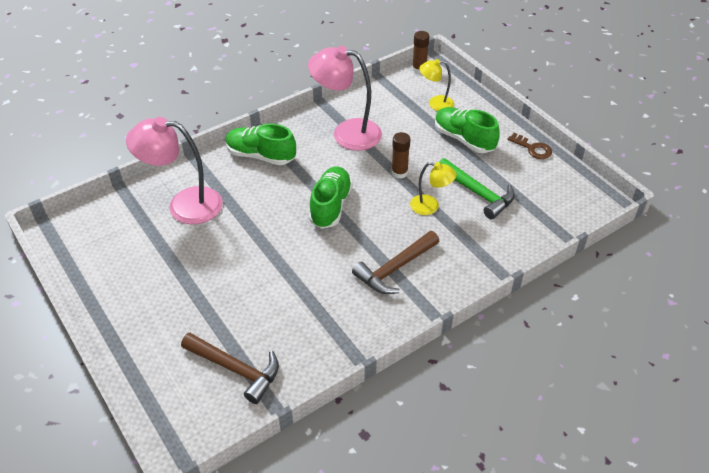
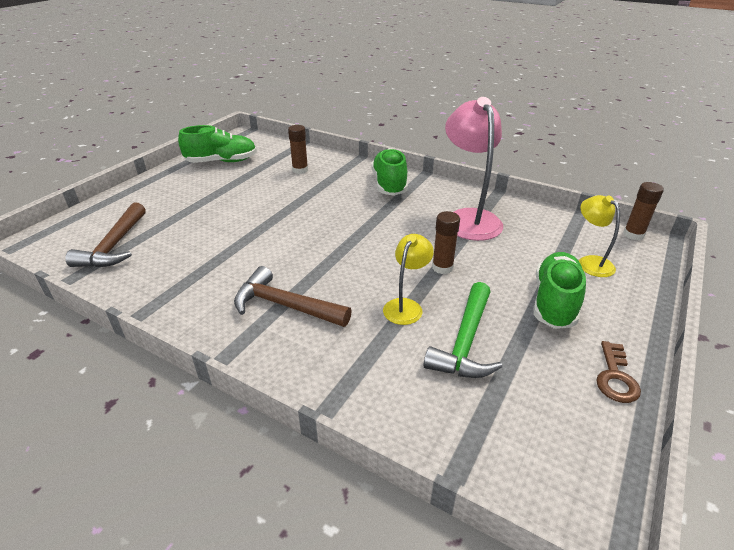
camera: 65 degrees right, 10 degrees down
(184, 205) = (300, 170): pink lamp -> brown glue stick
(330, 206) = (353, 238): green shoe -> green shoe (222, 161)
(430, 207) = (406, 306): yellow lamp -> yellow lamp turned 150 degrees counterclockwise

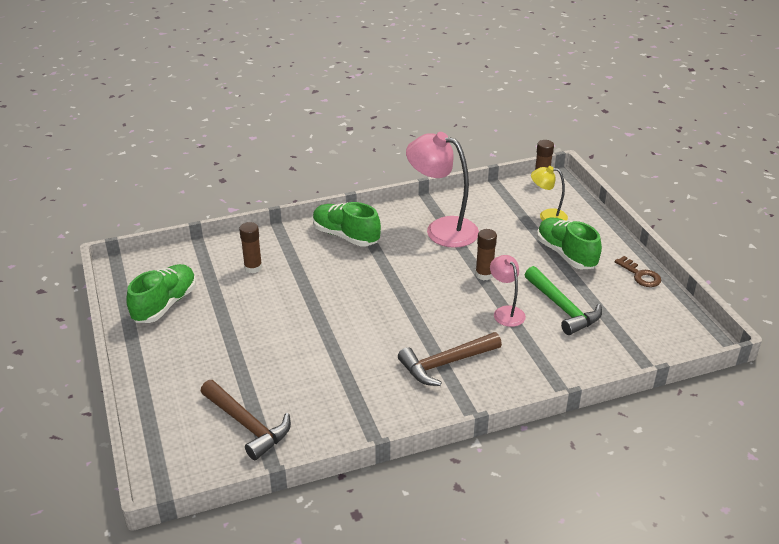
camera: 50 degrees left, 0 degrees up
(406, 306) = (506, 312): yellow lamp -> pink lamp

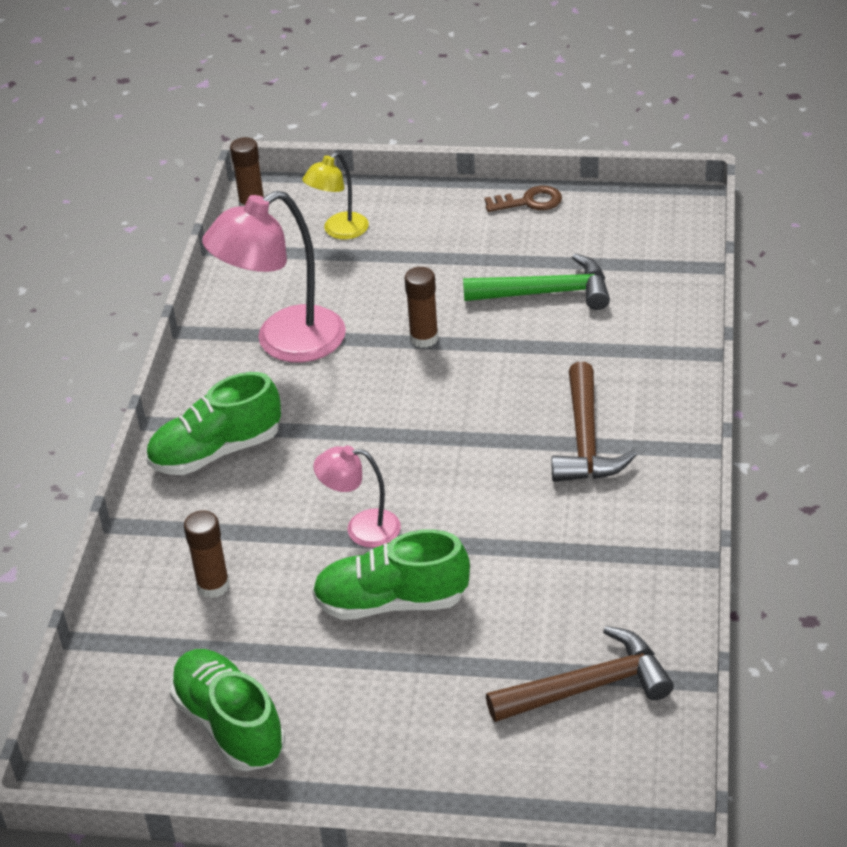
camera: 60 degrees left, 5 degrees up
(506, 312) = (519, 346): pink lamp -> pink lamp (361, 528)
(566, 254) = (438, 247): green shoe -> green shoe (391, 602)

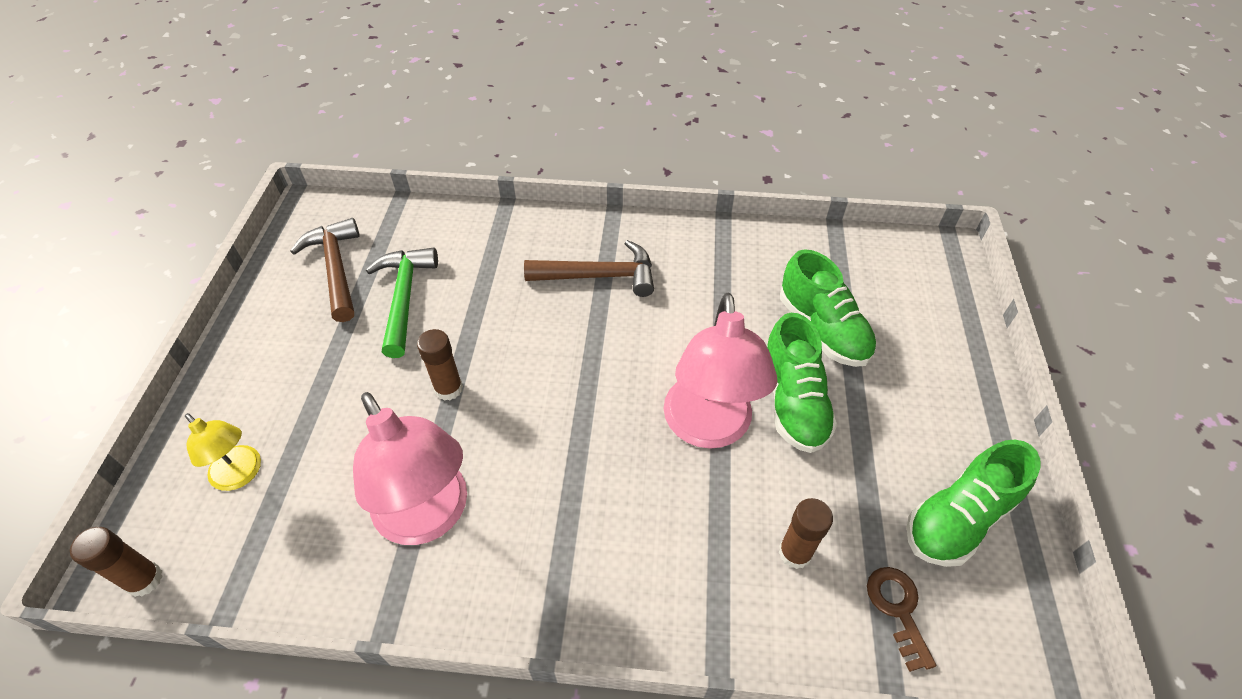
camera: 95 degrees left, 10 degrees up
(216, 452) = (601, 572): green shoe -> green shoe (822, 329)
(361, 528) = (708, 428): pink lamp -> pink lamp, size x1.84
(529, 202) = (260, 309): brown key -> brown key (898, 610)
(587, 687) = (855, 281): brown hammer -> brown hammer (336, 269)

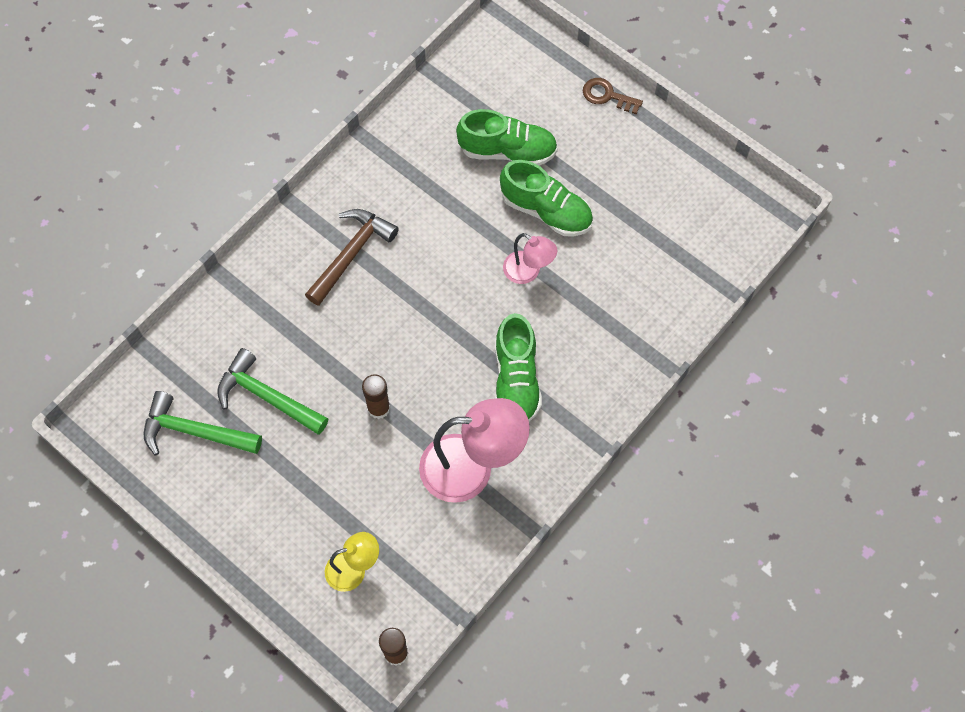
camera: 55 degrees left, 15 degrees up
(336, 269) = (195, 431): brown hammer -> green hammer
(708, 428) = (528, 272): pink lamp -> pink lamp, size x0.54
(795, 553) = (638, 284): brown glue stick -> none
(898, 610) = (702, 259): brown key -> brown key (607, 96)
(958, 519) = (679, 187): green shoe -> green shoe (516, 380)

